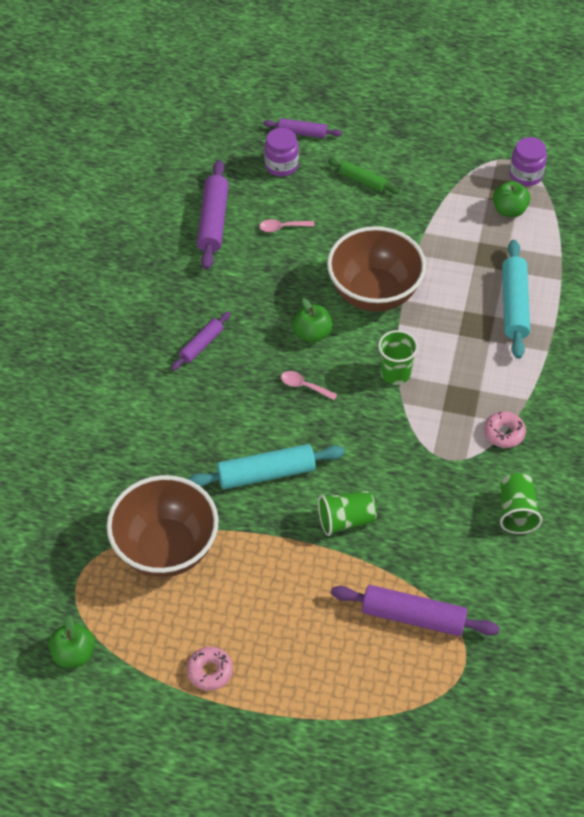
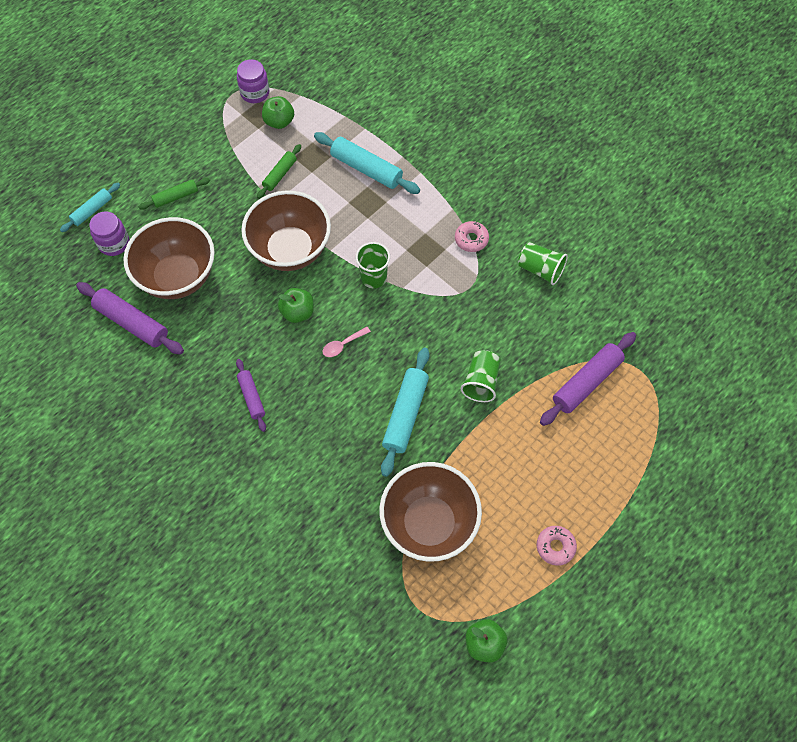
camera: 60 degrees left, 10 degrees up
(282, 227) = (178, 277): pink spoon -> brown bowl
(302, 133) = (92, 210): purple rolling pin -> turquoise rolling pin
(450, 242) = (280, 174): none -> green rolling pin

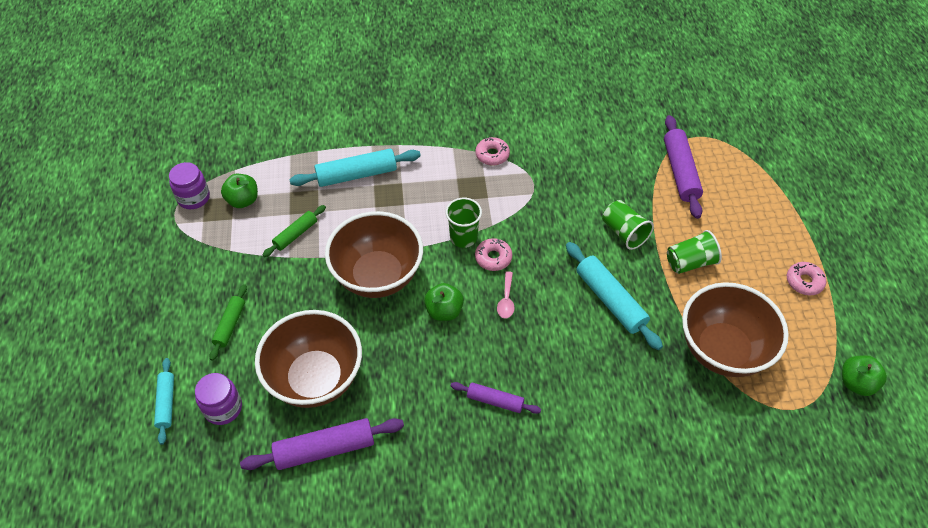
camera: 50 degrees left, 10 degrees down
(280, 174) = (295, 234): green rolling pin -> green rolling pin turned 60 degrees clockwise
(373, 310) = (493, 258): none -> pink donut
(540, 269) = (560, 134): green cup -> green cup (690, 262)

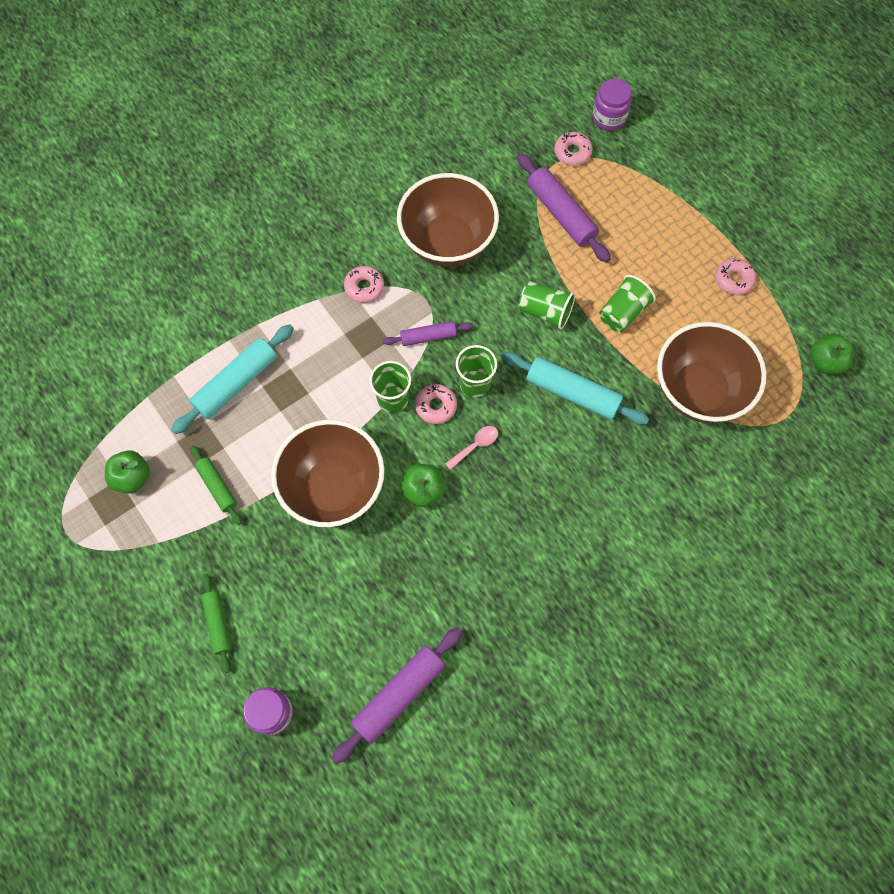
camera: 30 degrees left, 15 degrees up
(166, 403) = (211, 741): turquoise rolling pin -> none
(193, 198) = (74, 503): purple jar -> purple jar (609, 118)
(295, 234) = (217, 487): green rolling pin -> green rolling pin turned 45 degrees counterclockwise
(315, 378) = (343, 630): brown bowl -> brown bowl (447, 242)
(495, 401) = (526, 556): purple rolling pin -> purple rolling pin (428, 337)
(506, 300) = (475, 445): pink spoon -> pink spoon turned 105 degrees counterclockwise
(534, 256) = (475, 383): none -> green cup
(716, 135) = (572, 152): none -> pink donut

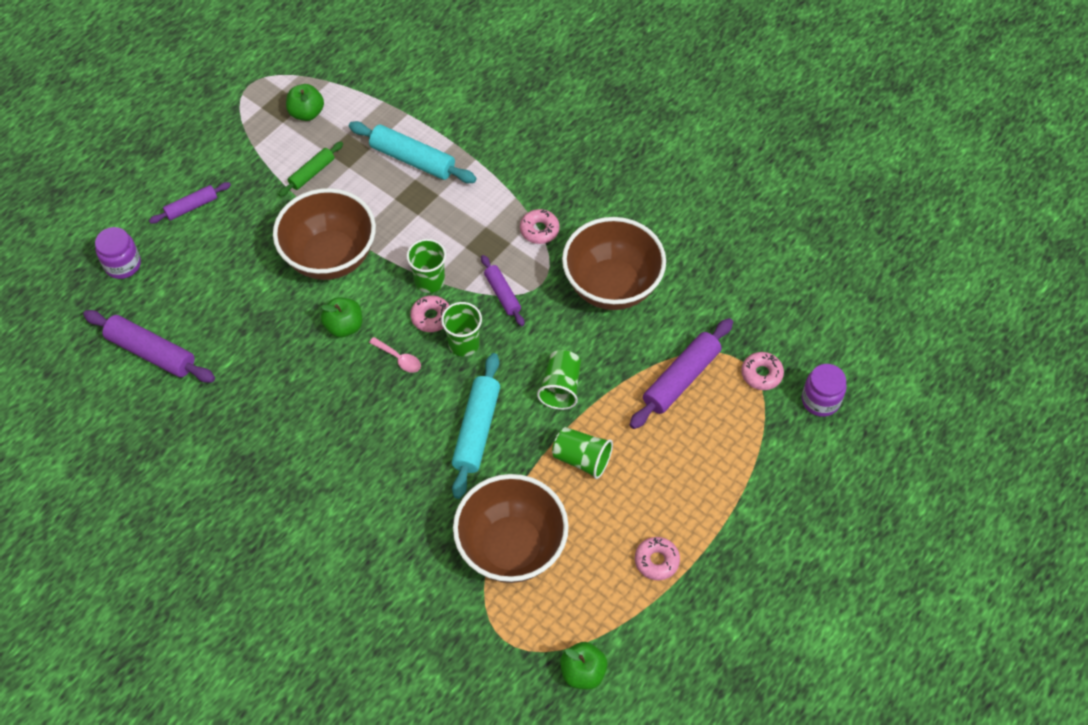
camera: 75 degrees right, 10 degrees down
(218, 624) = (191, 207): green rolling pin -> purple rolling pin

